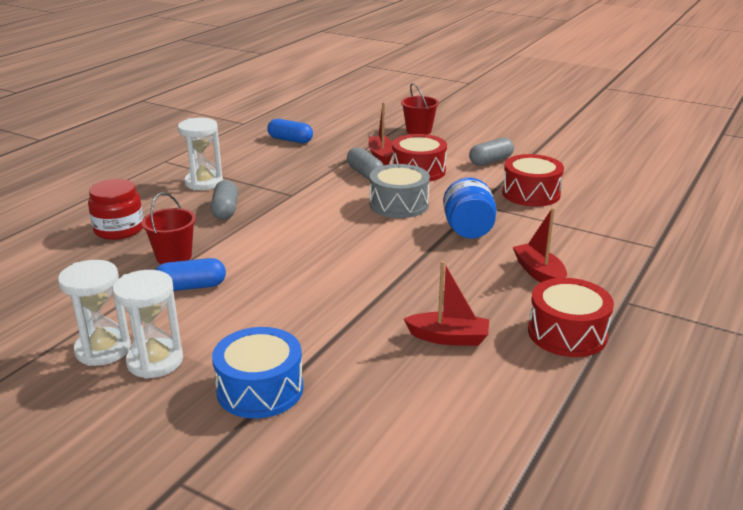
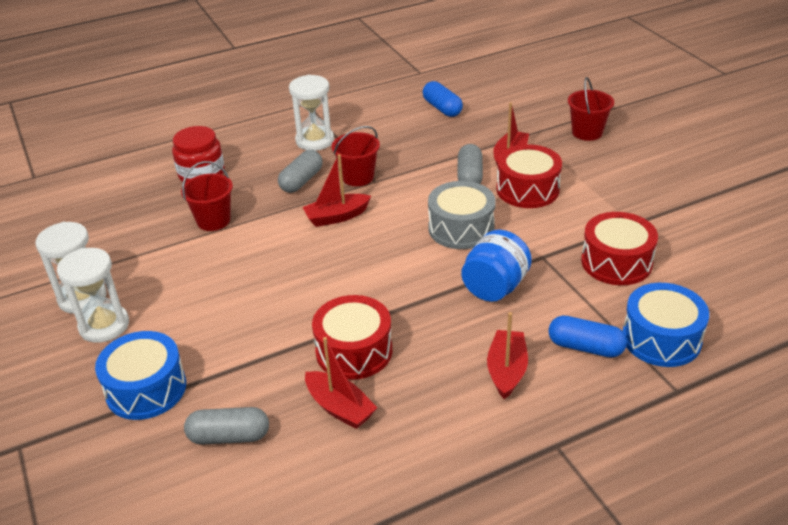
camera: 35 degrees right, 10 degrees up
(191, 287) = (196, 259): blue capsule -> blue capsule (585, 347)
(273, 196) = (358, 177): none -> red bucket
(288, 224) = (337, 217): none -> red boat
(491, 161) = (621, 201): grey capsule -> grey capsule (229, 436)
(567, 333) = (452, 455): red drum -> red drum (354, 351)
(611, 224) = (661, 339): none -> blue drum

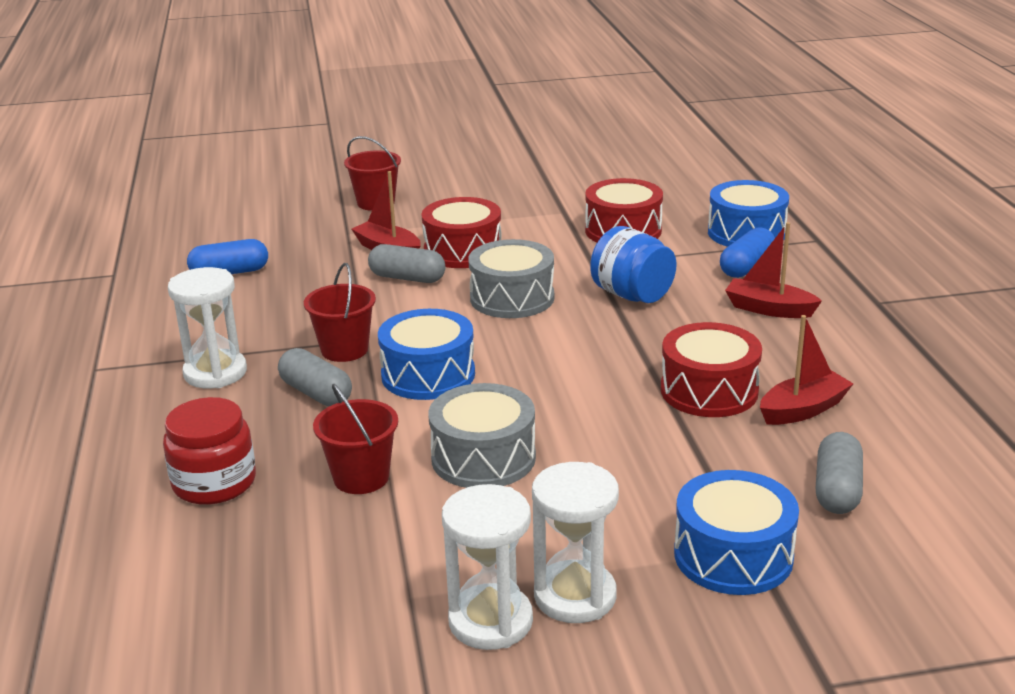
camera: 75 degrees left, 10 degrees down
(242, 261) = (483, 458): none -> grey drum
(337, 217) = (428, 375): red boat -> blue drum

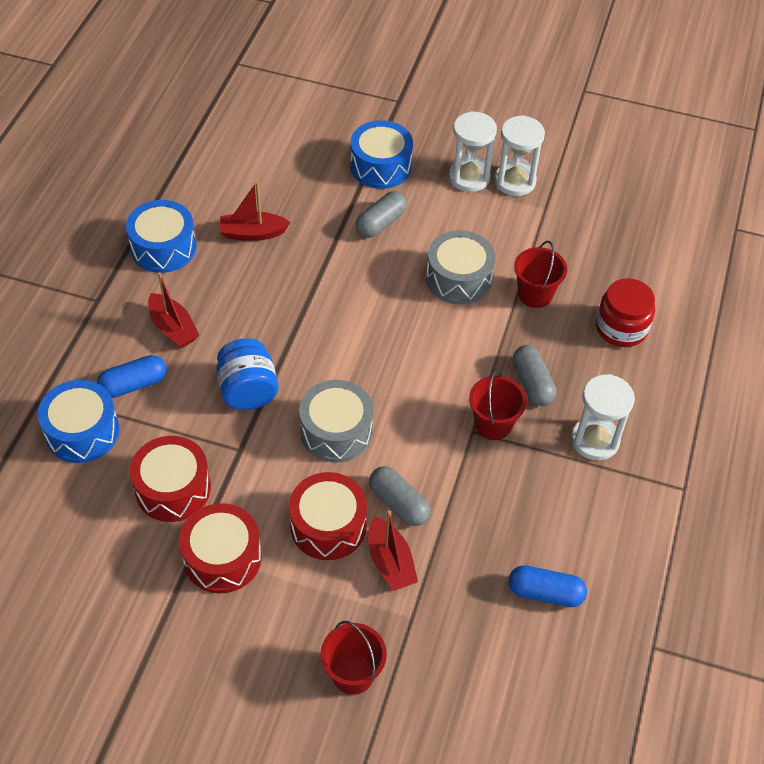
camera: 155 degrees left, 25 degrees up
(428, 375) = (449, 368): blue drum -> blue drum (163, 247)
(709, 391) = (289, 271): red drum -> red drum (222, 557)
(837, 490) = (295, 177): grey capsule -> grey capsule (381, 223)

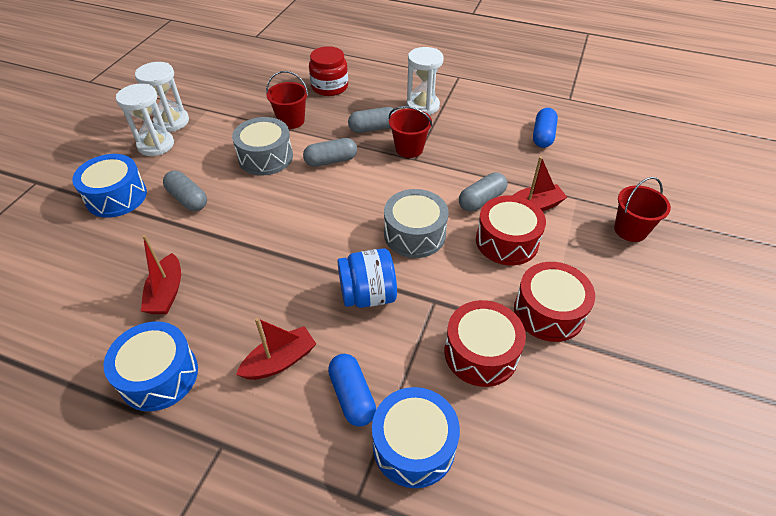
camera: 85 degrees left, 5 degrees down
(459, 342) = (331, 161): none -> grey capsule

